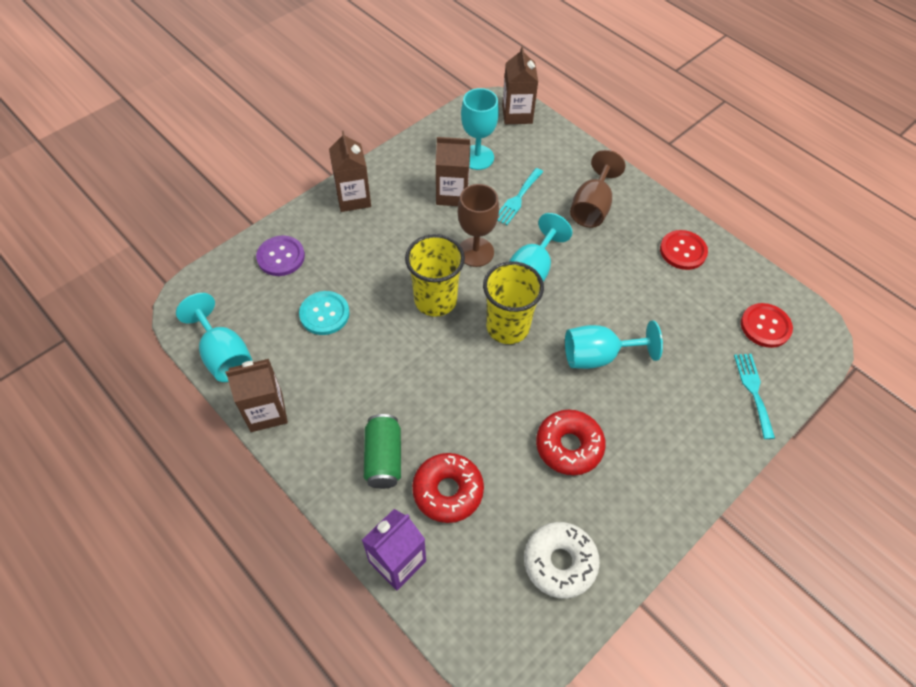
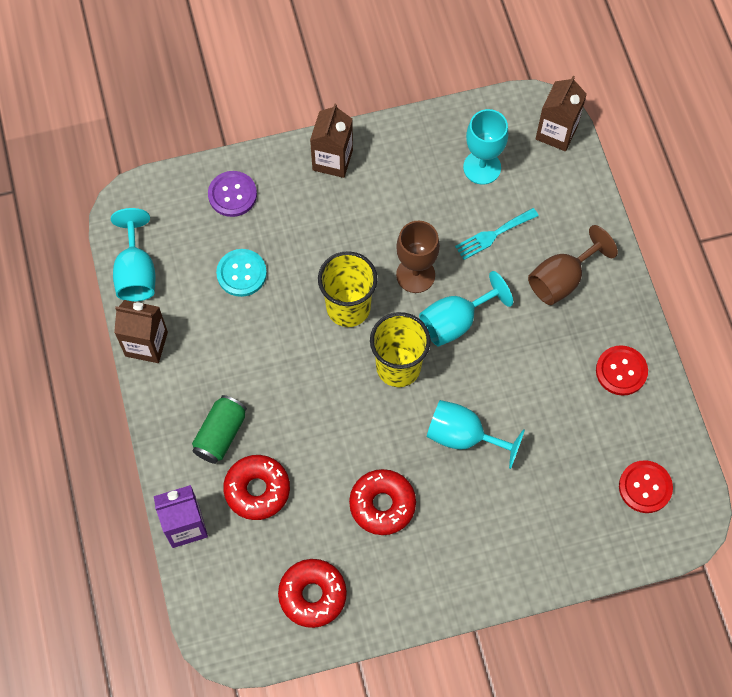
camera: 30 degrees right, 10 degrees up
(452, 194) = (431, 200): brown carton -> none
(559, 562) = (312, 595): white donut -> red donut
(753, 391) = (585, 541): turquoise fork -> none

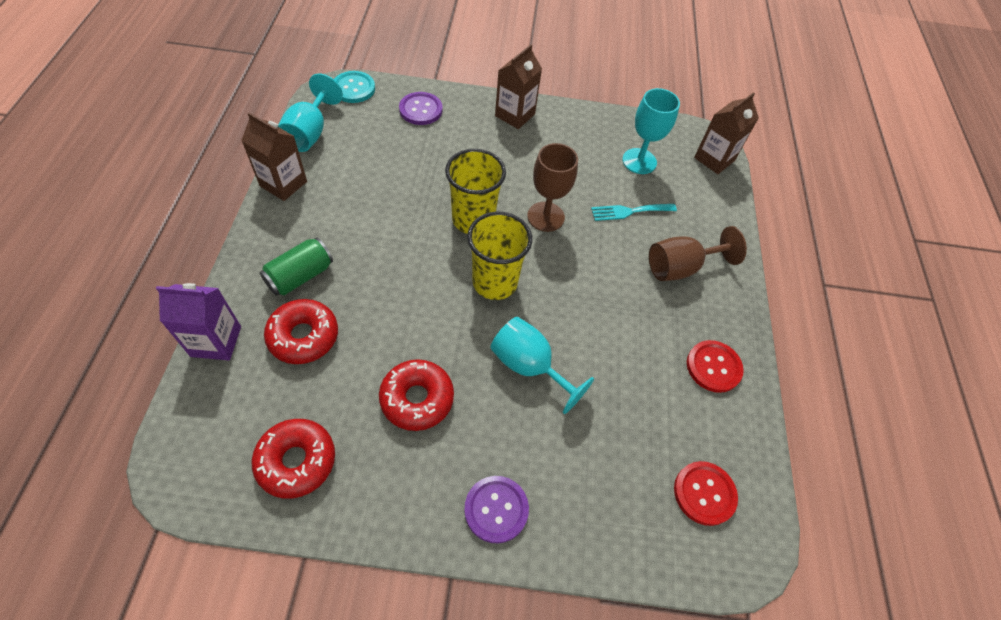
camera: 15 degrees right, 10 degrees down
(241, 273) = (395, 163): turquoise button -> turquoise button (353, 88)
(455, 322) = (565, 265): turquoise goblet -> none
(487, 567) = (496, 509): none -> purple button

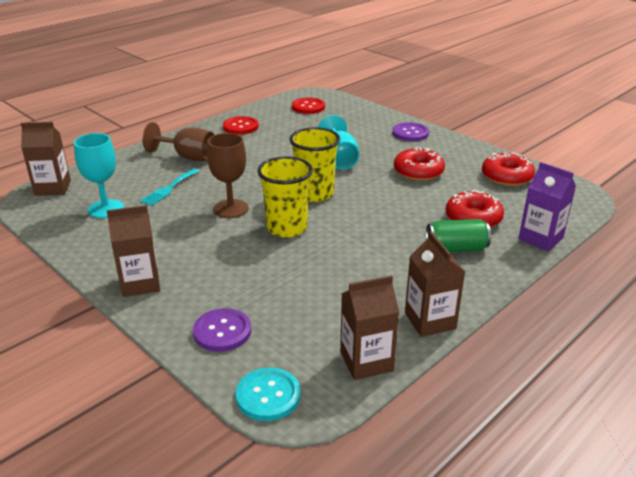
camera: 135 degrees left, 25 degrees down
(310, 133) = (366, 361): turquoise goblet -> brown carton
(629, 211) = (169, 188): turquoise fork -> turquoise fork turned 90 degrees clockwise

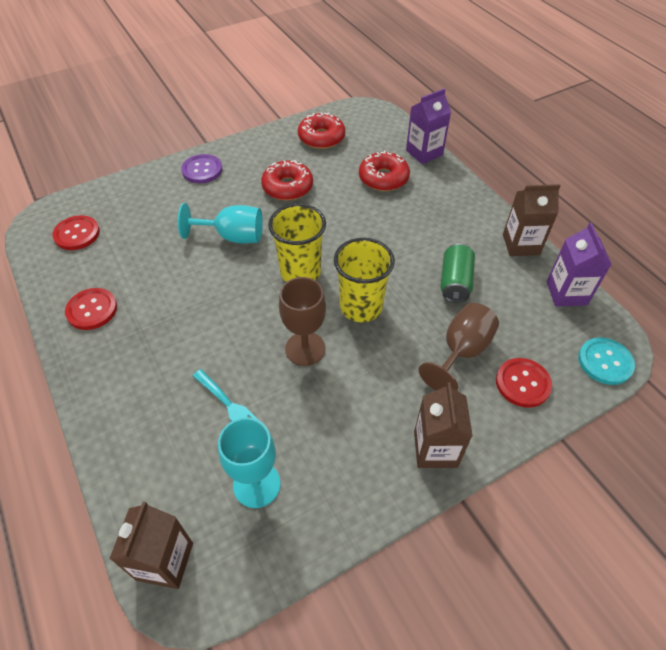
camera: 75 degrees left, 20 degrees up
(188, 157) = (152, 378): brown goblet -> brown goblet (461, 351)
(222, 331) = (522, 383): purple button -> red button
(366, 361) = (566, 293): brown carton -> purple carton
(456, 249) = (427, 202): green can -> green can (455, 282)

